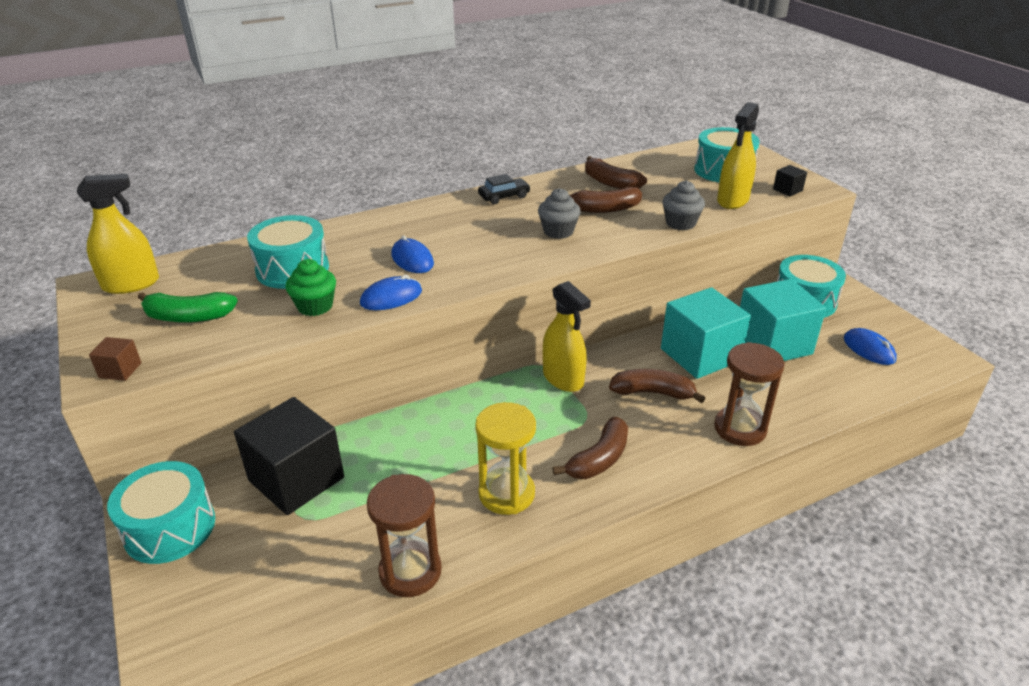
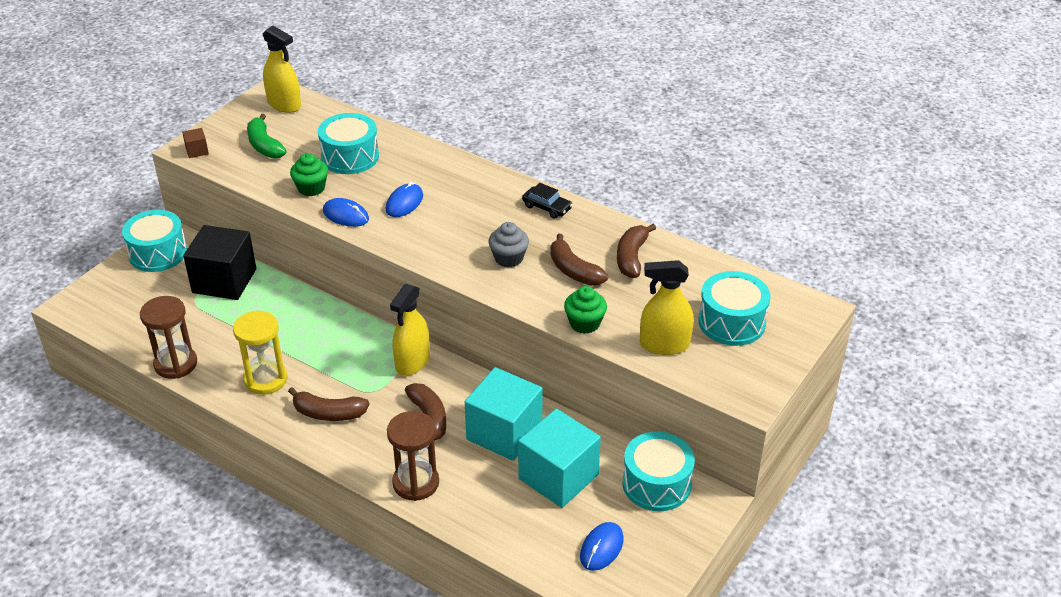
camera: 60 degrees right, 5 degrees up
(680, 223) = (584, 323): grey cupcake -> green cupcake
(787, 190) = (725, 377): black cube -> none

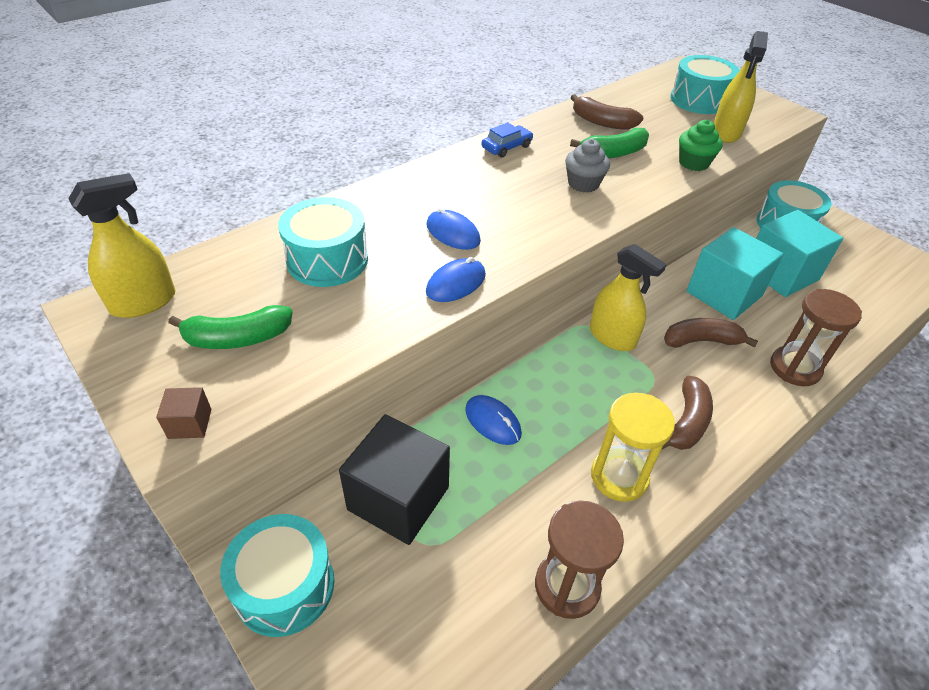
camera: 75 degrees left, 5 degrees up
(311, 188) = (378, 305): green cupcake -> none
(547, 207) = (506, 147): black car -> blue car
(574, 270) = (613, 153): brown banana -> green banana
(601, 548) = (862, 269): blue mouse -> blue mouse (492, 422)

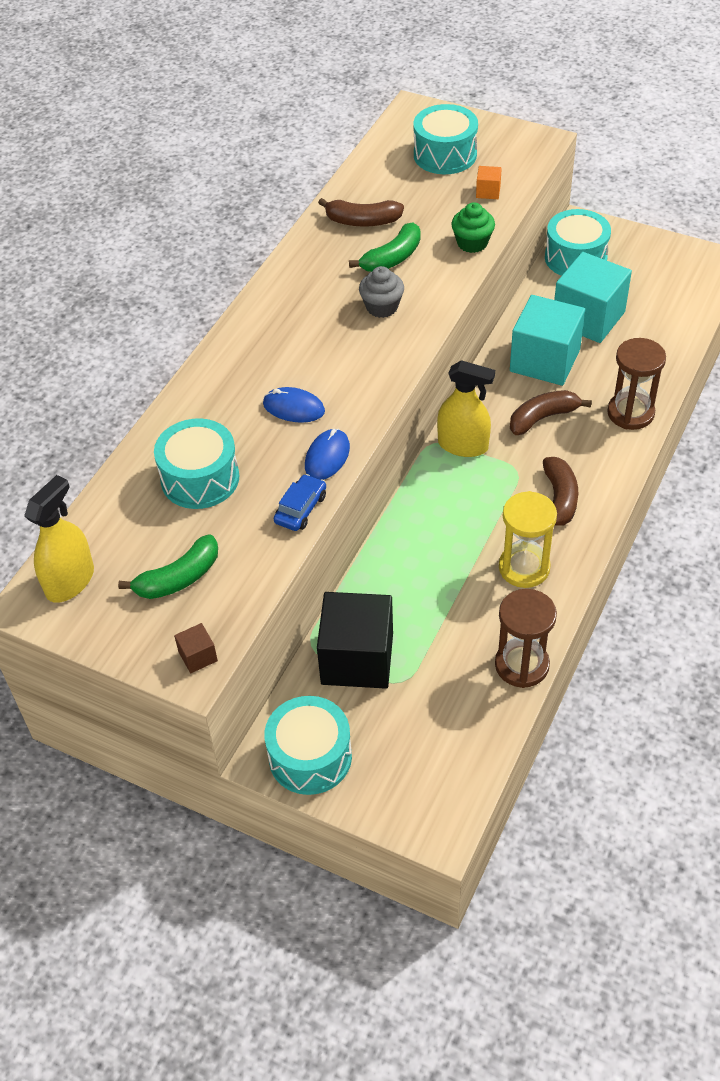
camera: 20 degrees left, 5 degrees up
(492, 422) = (398, 565): blue mouse -> none
(506, 147) = (285, 289): blue car -> blue car (301, 509)
(726, 133) = (488, 192): yellow spray bottle -> orange cube

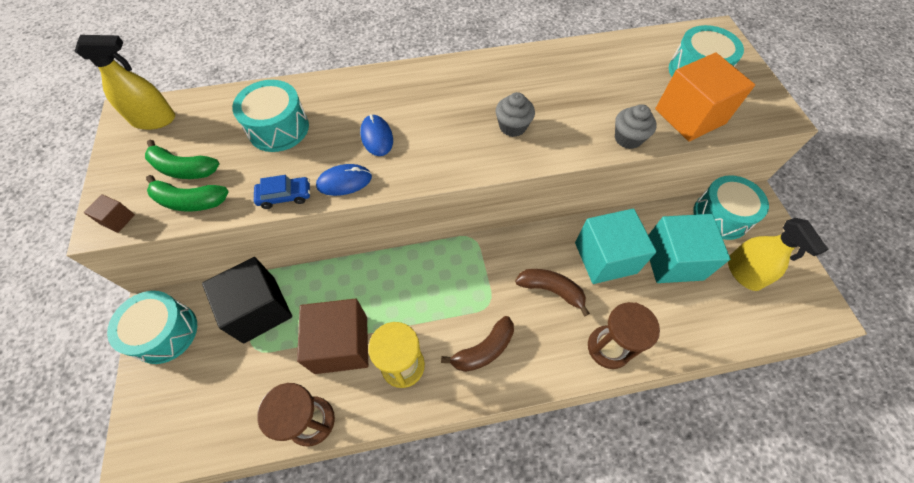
camera: 50 degrees right, 10 degrees up
(362, 221) = (582, 69): brown banana -> none
(392, 258) = (565, 104): green banana -> green banana (190, 201)
(460, 606) = (341, 344): none -> brown cube
(463, 445) = (484, 256): yellow spray bottle -> yellow spray bottle (743, 272)
(472, 243) = (628, 138): green cupcake -> grey cupcake
(488, 192) = (690, 116): orange cube -> orange cube, size x2.44

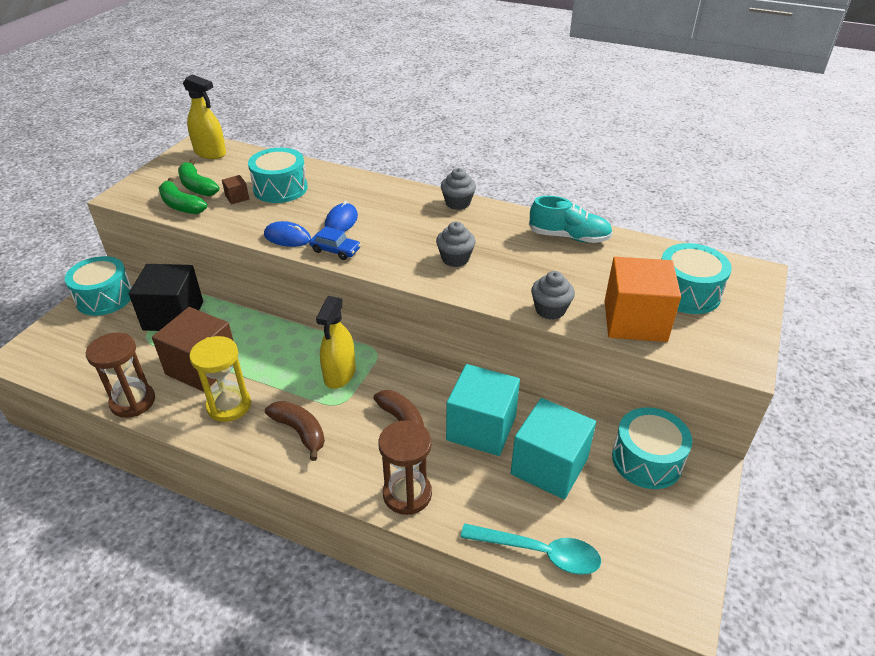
camera: 35 degrees right, 20 degrees down
(118, 219) = (132, 197): brown cube -> brown cube (237, 197)
(285, 196) = (239, 228): blue car -> blue car (335, 250)
(458, 67) = (457, 203): none -> grey cupcake
(484, 350) = (300, 432): brown banana -> brown banana turned 135 degrees counterclockwise
(574, 60) = (569, 237): none -> turquoise shoe
(725, 331) = (539, 553): none -> turquoise spoon
(743, 272) = (618, 519): yellow spray bottle -> yellow spray bottle (340, 374)

